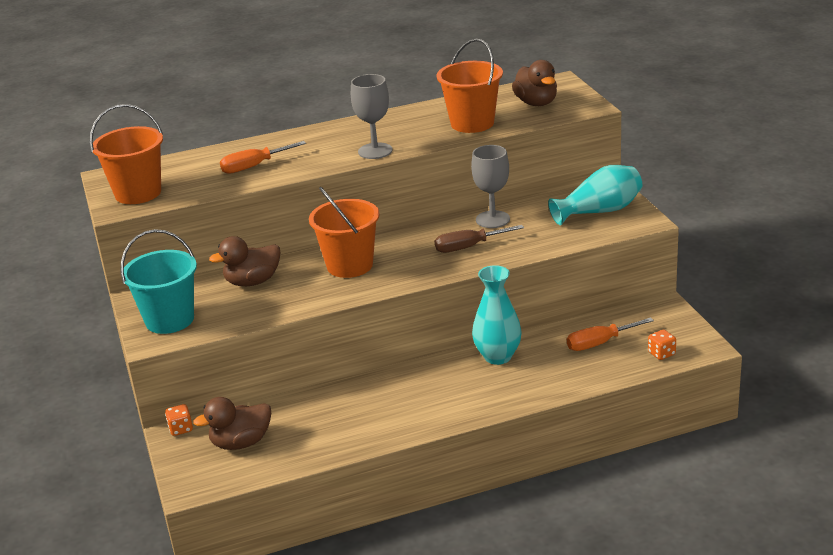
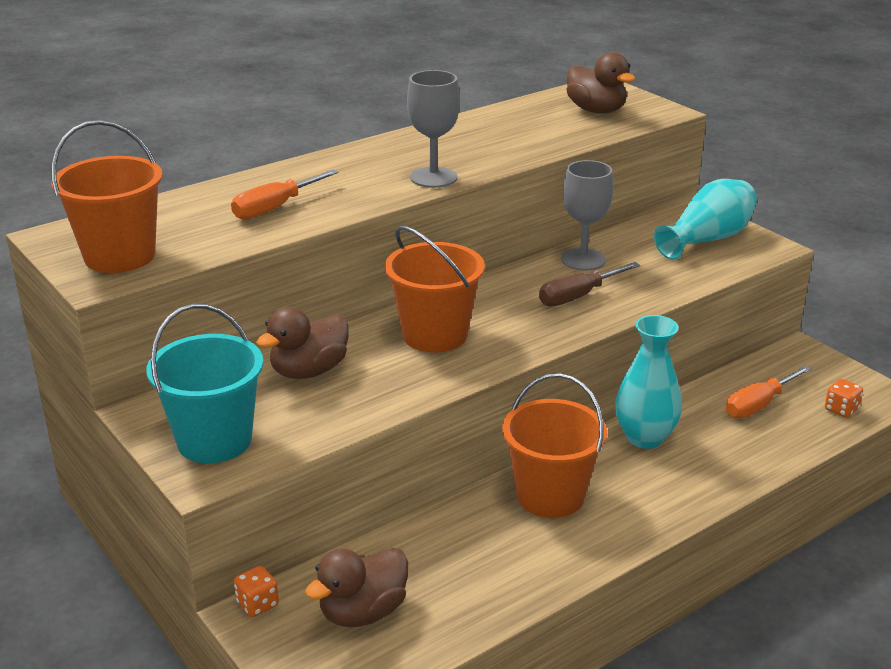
camera: 20 degrees left, 0 degrees up
(472, 123) = (535, 137): orange bucket -> orange bucket (550, 496)

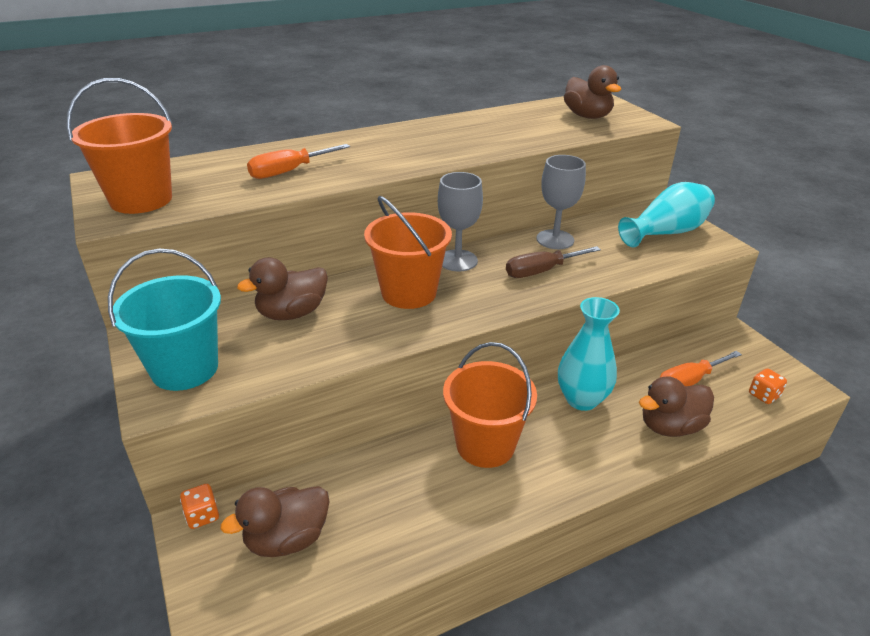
camera: 10 degrees right, 5 degrees up
(433, 177) = (431, 158): grey goblet -> grey goblet (457, 260)
(747, 453) = (670, 426): none -> brown duck

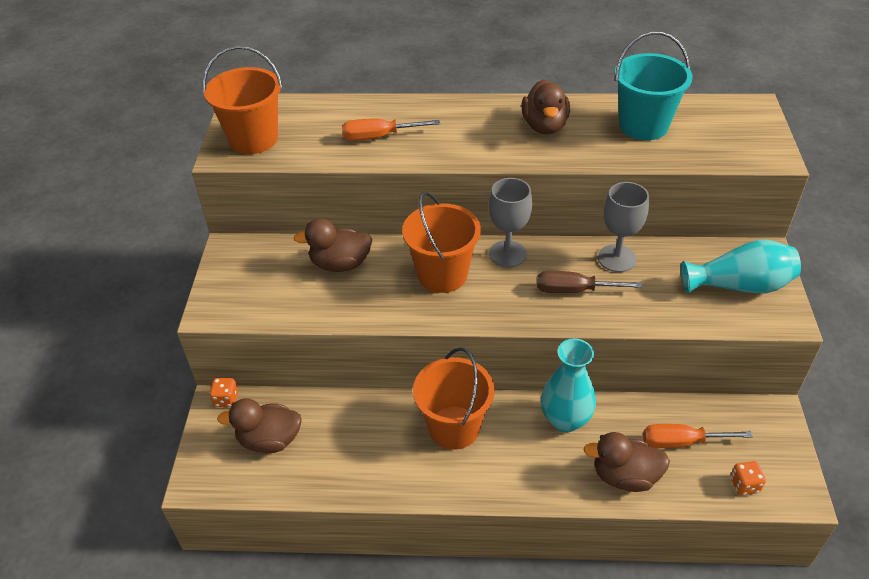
camera: 30 degrees right, 10 degrees up
(185, 368) = (241, 289): turquoise bucket -> turquoise bucket (643, 125)
(587, 116) = (714, 133): brown duck -> brown duck (544, 126)

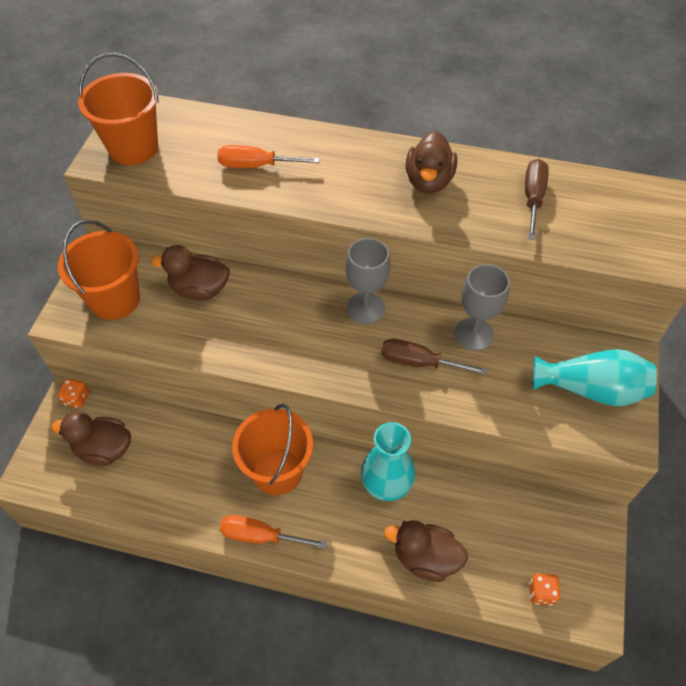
camera: 10 degrees right, 10 degrees up
(442, 274) = (294, 319): orange bucket -> orange bucket (115, 300)
(643, 125) = (533, 198): turquoise bucket -> brown screwdriver
(681, 442) = (493, 533): orange screwdriver -> orange screwdriver (260, 536)

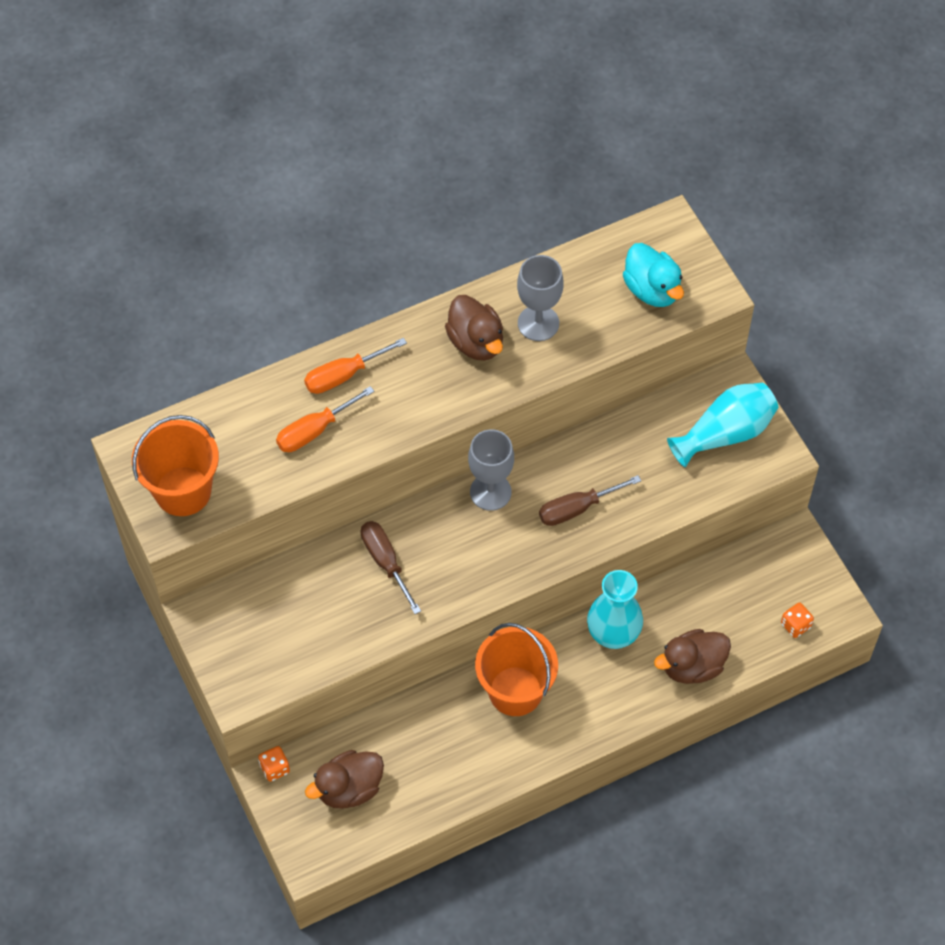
camera: 40 degrees left, 5 degrees up
(115, 300) = (265, 645): orange bucket -> none
(199, 289) = (330, 580): brown duck -> none
(260, 536) = (551, 750): orange screwdriver -> orange screwdriver (344, 375)
(474, 334) = (598, 450): grey goblet -> grey goblet (538, 323)
(533, 198) = (574, 300): brown screwdriver -> brown screwdriver (385, 562)
(606, 228) = (652, 290): none -> turquoise duck

